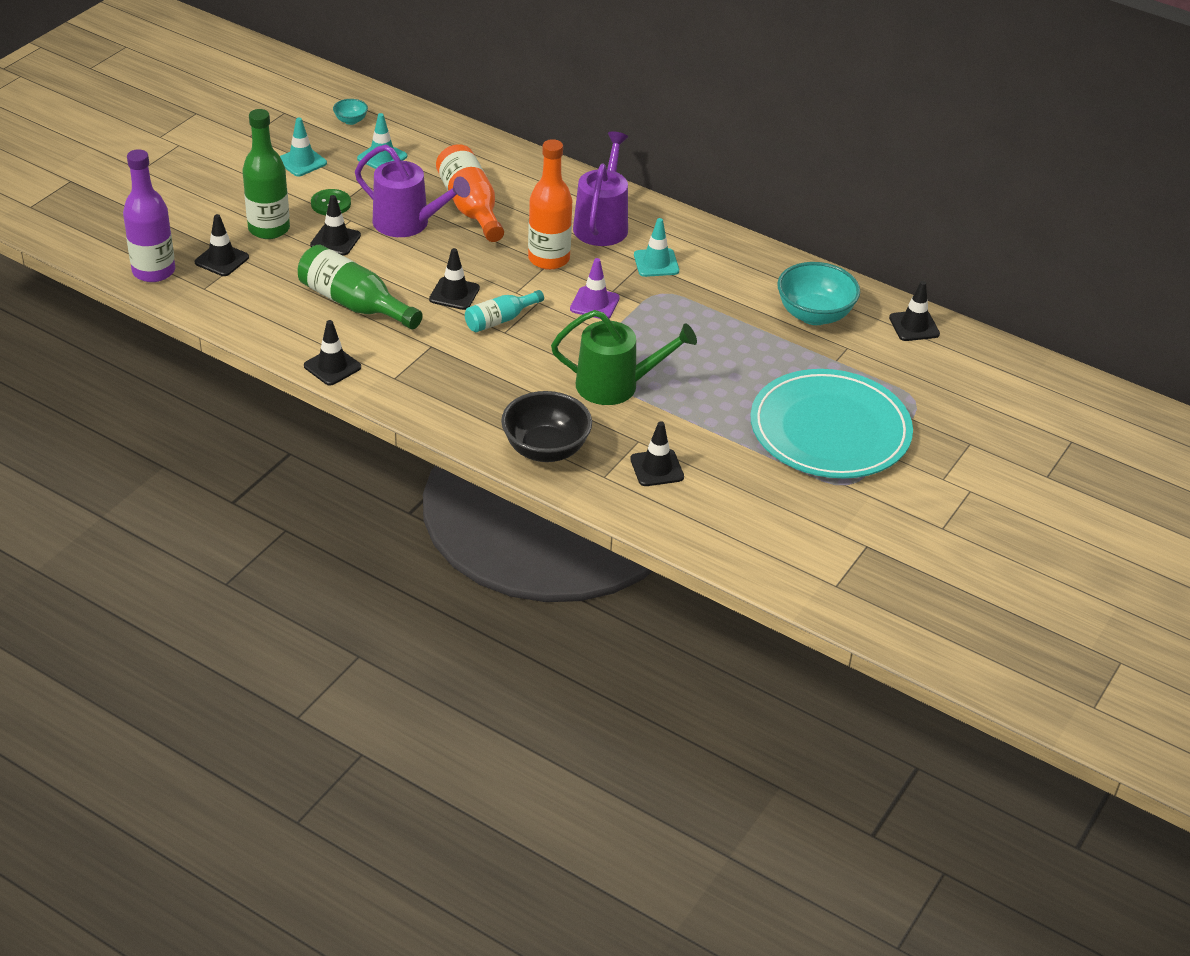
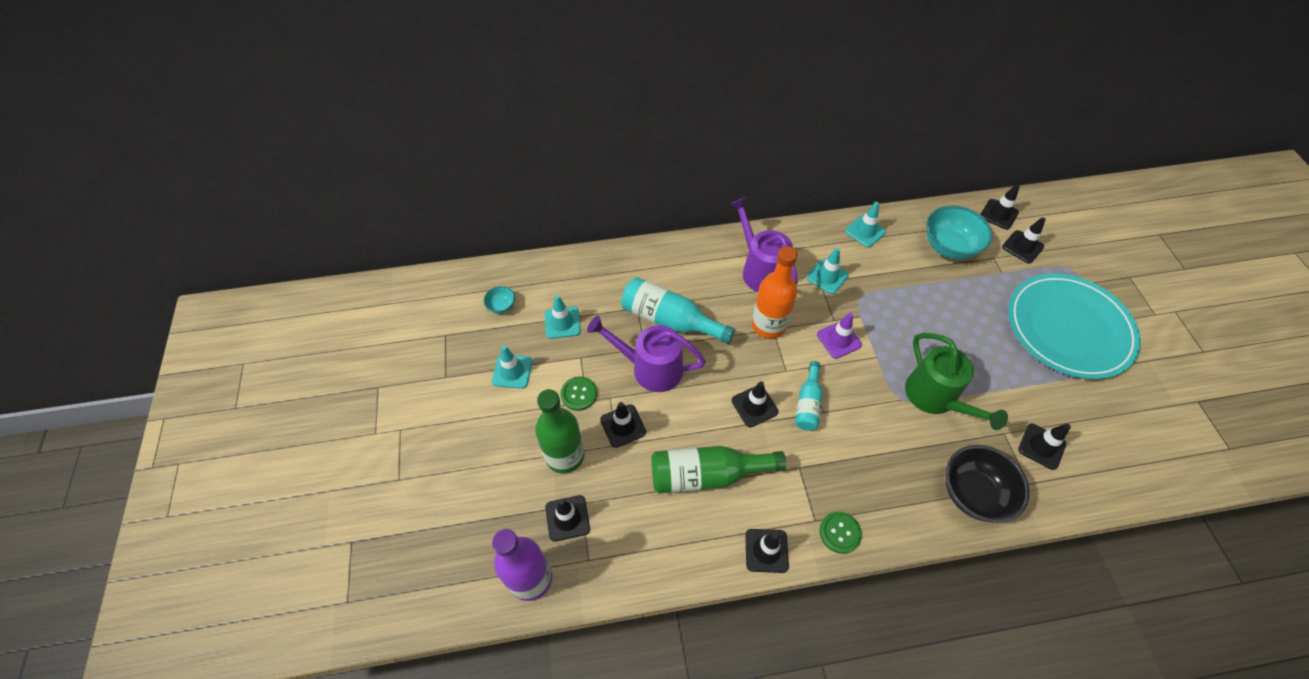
camera: 40 degrees left, 15 degrees up
(401, 395) = (840, 533): none -> green button
(408, 223) = (650, 368): purple watering can -> purple watering can turned 150 degrees counterclockwise
(470, 207) = (670, 320): orange bottle -> turquoise bottle
(616, 385) = (935, 398): green watering can -> green watering can turned 105 degrees clockwise
(748, 258) = (865, 231): none -> turquoise traffic cone
(893, 359) = (1022, 247): none -> black traffic cone

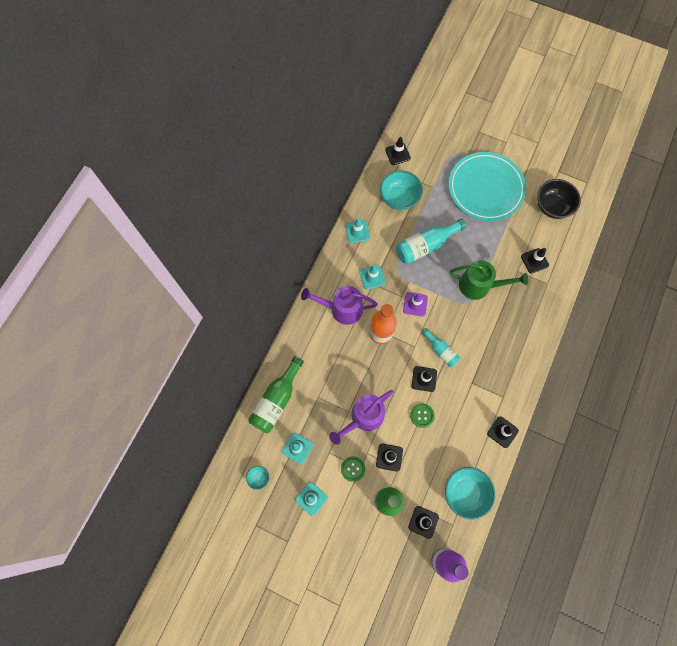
camera: 55 degrees left, 15 degrees up
(644, 550) = (465, 493): none -> turquoise bowl
(670, 320) = (339, 384): turquoise bottle -> turquoise bottle (425, 246)
(707, 475) = (446, 432): green bottle -> green bottle (277, 400)
(840, 533) = (515, 390): green button -> green button (422, 415)
(973, 493) = (536, 312): black bowl -> black bowl (552, 207)
(1022, 247) = (426, 162): black traffic cone -> none

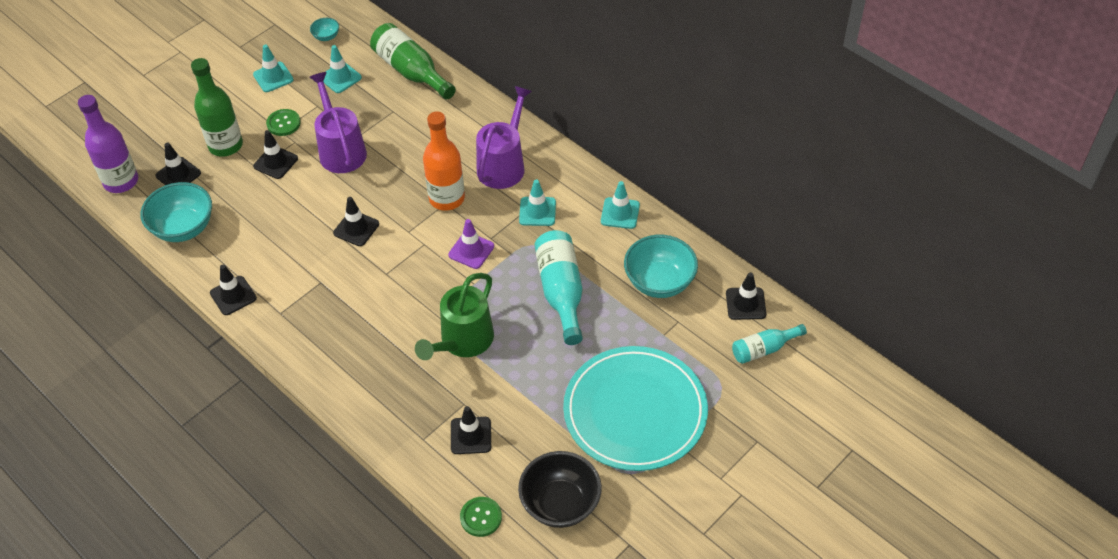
camera: 110 degrees right, 20 degrees down
(422, 415) = (308, 211): green button -> green button (481, 517)
(441, 350) = (386, 260): turquoise bottle -> turquoise bottle (764, 349)

